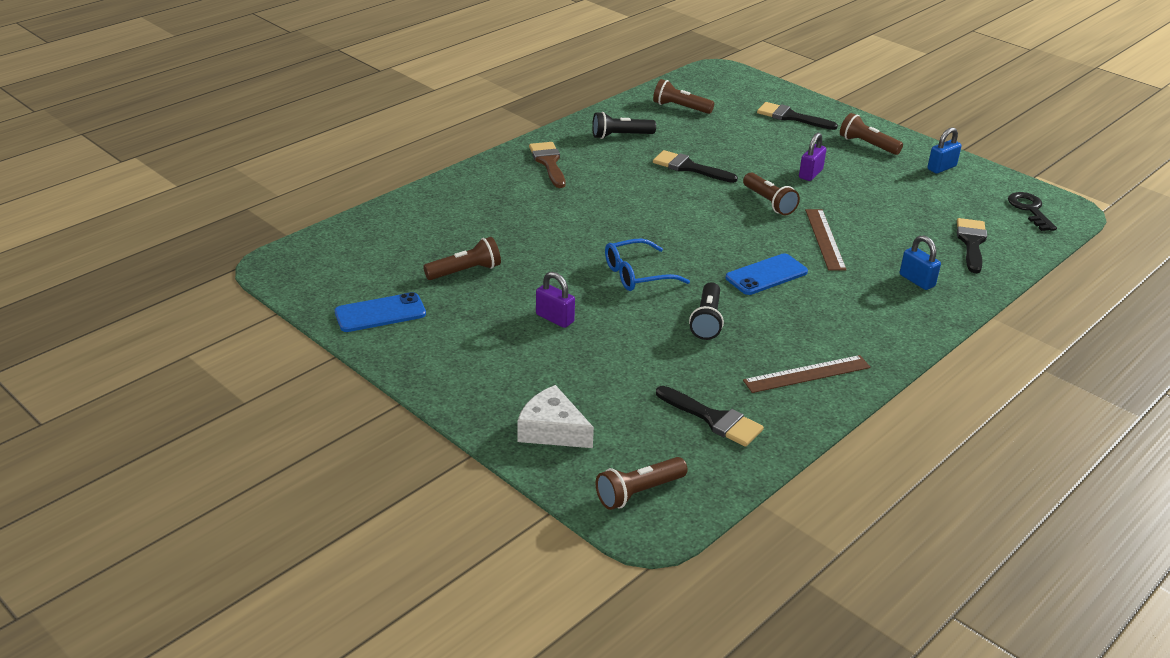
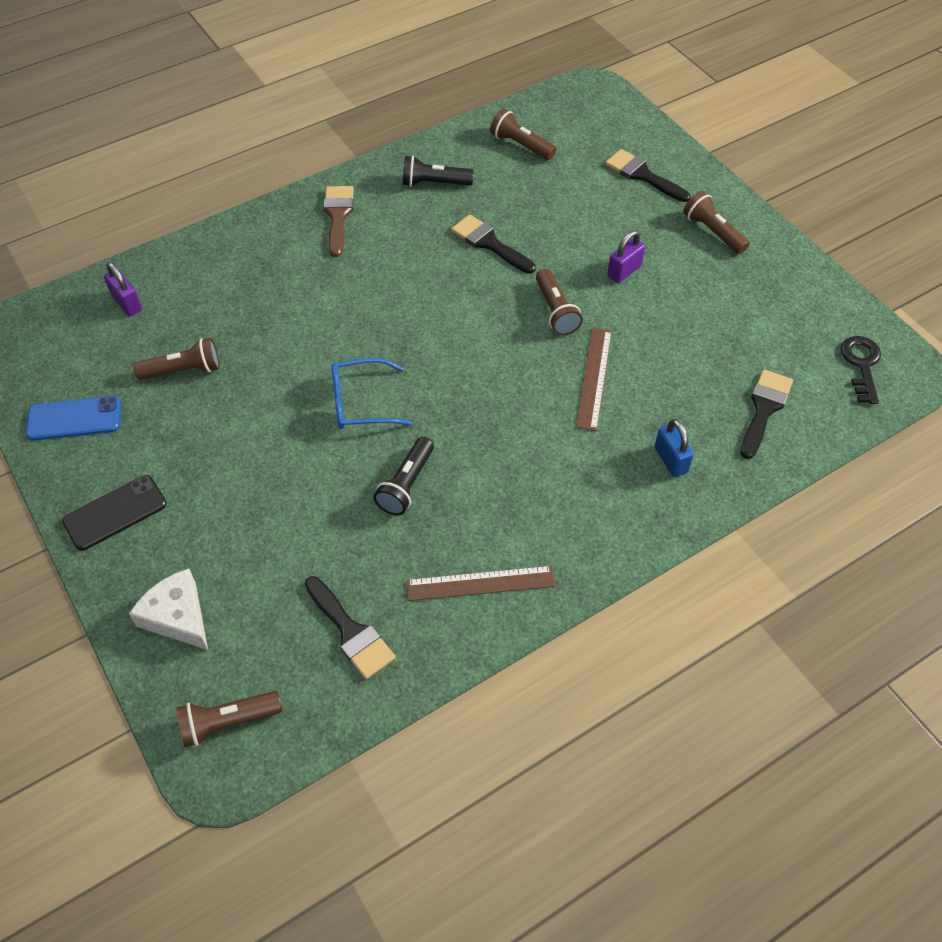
camera: 15 degrees right, 20 degrees up
(454, 370) = (115, 513): none -> black phone
(555, 318) = (247, 455): purple padlock -> purple padlock (127, 303)
(766, 275) = (502, 425): blue phone -> none
(941, 168) = (785, 281): blue padlock -> none

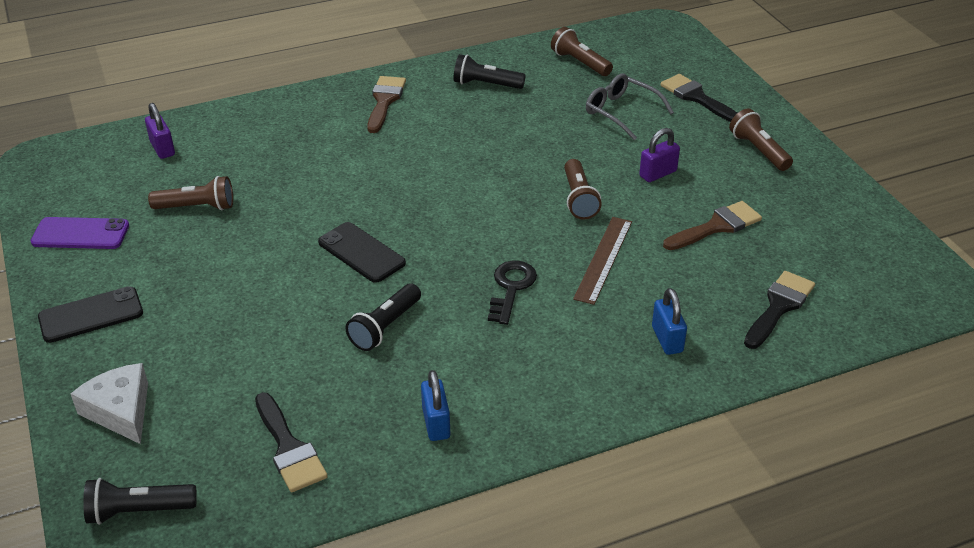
camera: 10 degrees right, 15 degrees down
(74, 418) = (80, 234): blue phone -> purple phone
(228, 722) = (138, 511): brown flashlight -> black flashlight
(362, 402) = (361, 253): blue glasses -> black phone
(480, 583) = (436, 423): brown ruler -> blue padlock
(489, 243) = (527, 137): black brush -> none
(574, 202) = (621, 112): none -> grey glasses
(691, 326) = (716, 226): none -> brown brush
(861, 365) = (894, 280): black key -> black key (511, 288)

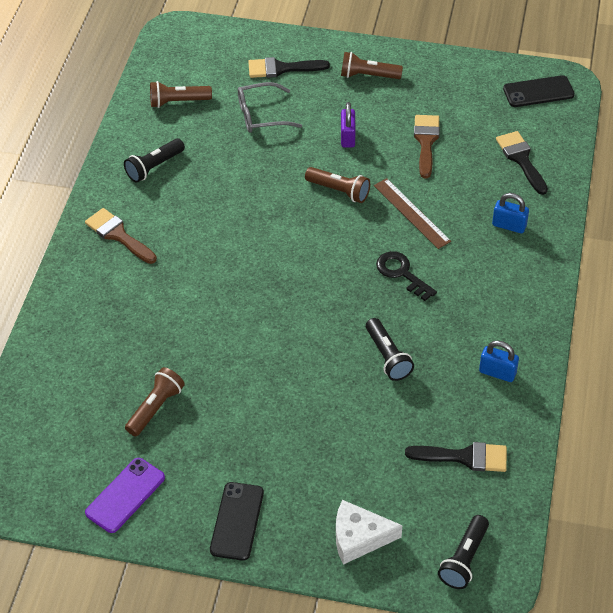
camera: 55 degrees left, 10 degrees up
(162, 149) = (51, 400): purple padlock -> none
(361, 253) = (297, 334): black phone -> black phone (538, 92)

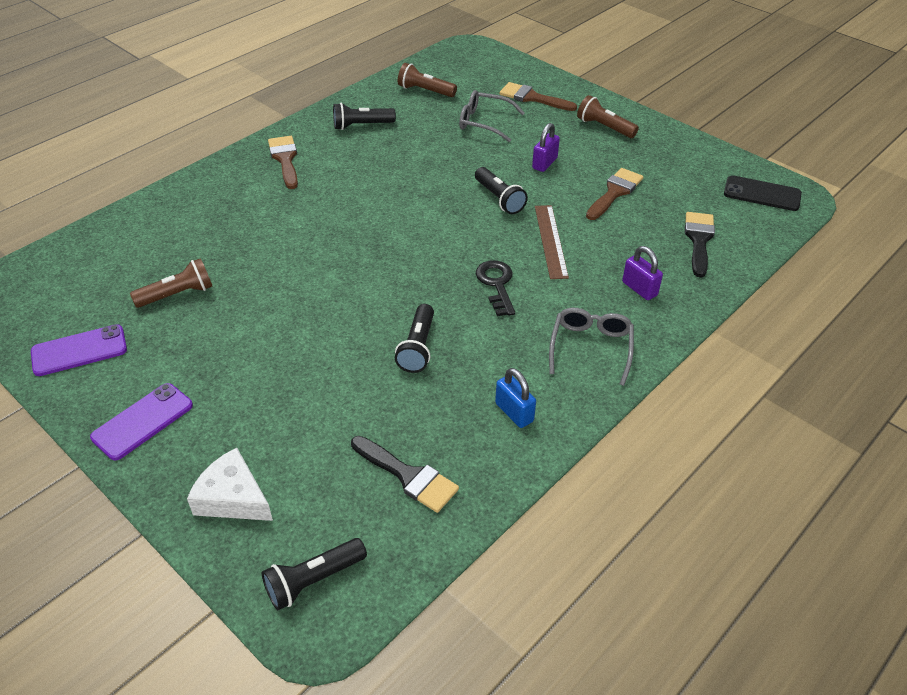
camera: 30 degrees right, 5 degrees down
(237, 521) = (142, 421): black phone -> purple phone
(281, 68) = (532, 98): black brush -> brown brush
(339, 191) = (499, 199): brown flashlight -> black flashlight
(509, 225) = (639, 289): blue padlock -> purple padlock
(511, 294) = (590, 348): none -> grey glasses

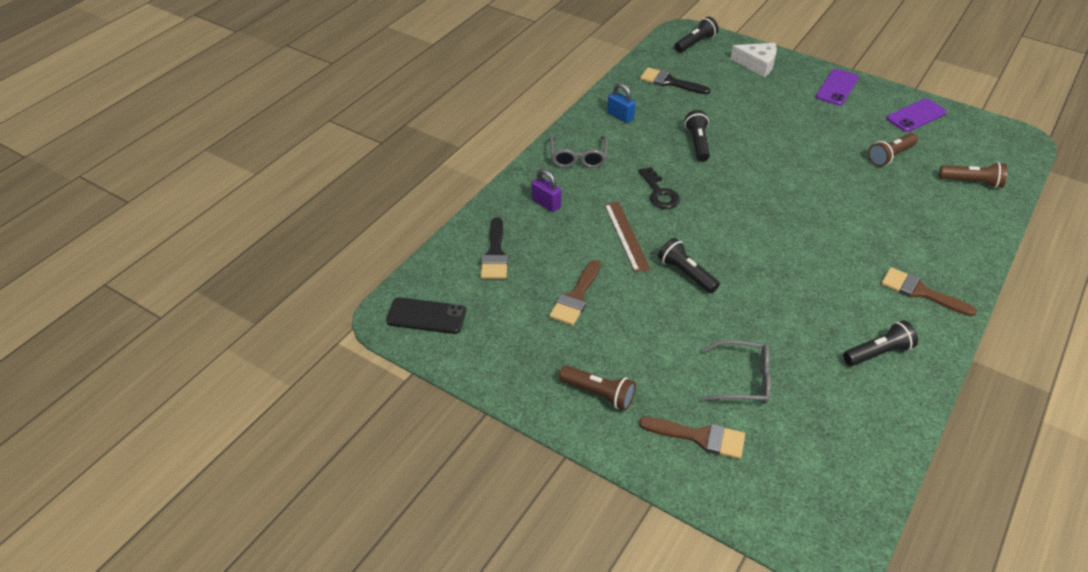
camera: 170 degrees right, 0 degrees up
(285, 159) = (920, 292): brown brush -> brown brush turned 150 degrees clockwise
(425, 91) = (842, 429): brown flashlight -> brown flashlight (972, 182)
(544, 163) = (655, 325): purple padlock -> none

